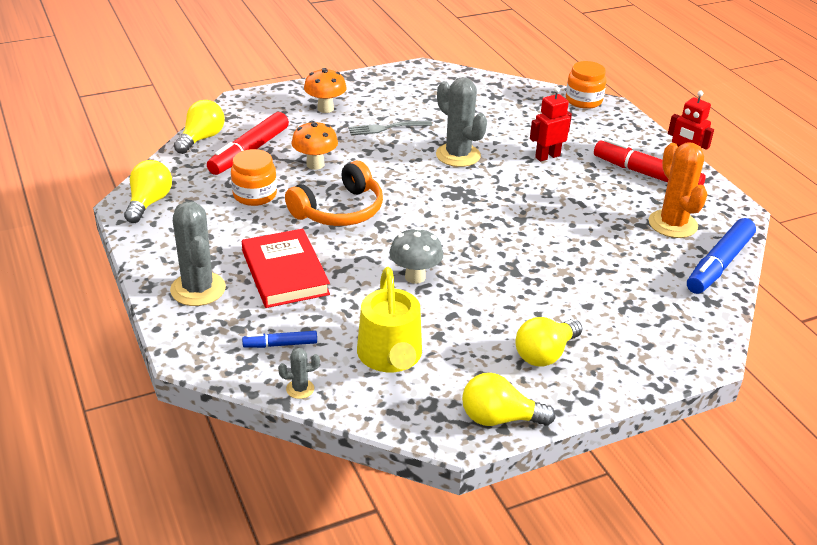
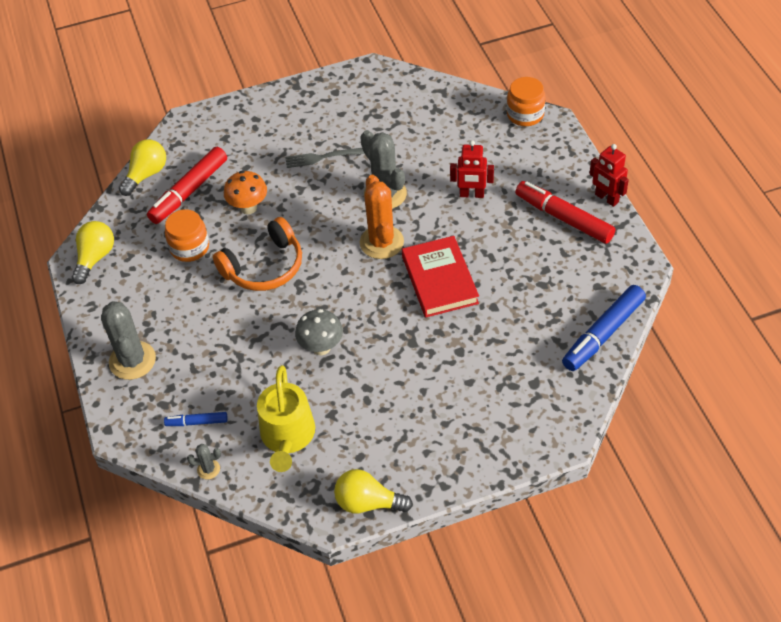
camera: 10 degrees right, 15 degrees up
(285, 273) = (208, 342): red book -> red book (439, 280)
(325, 109) = (266, 131): orange mushroom -> none
(545, 354) = (420, 436): yellow light bulb -> none
(547, 156) = (471, 194): red robot -> red robot turned 150 degrees counterclockwise
(672, 224) = (572, 283): orange cactus -> orange cactus (381, 242)

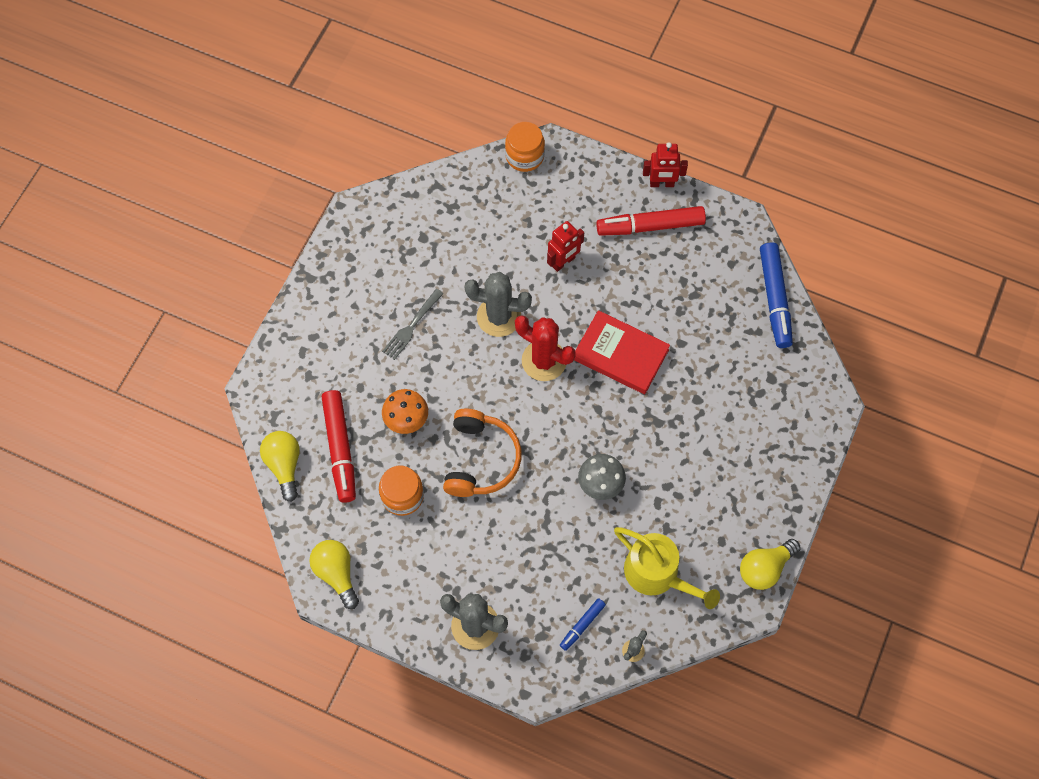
camera: 50 degrees left, 15 degrees up
(381, 242) = (544, 361): orange cactus -> red cactus

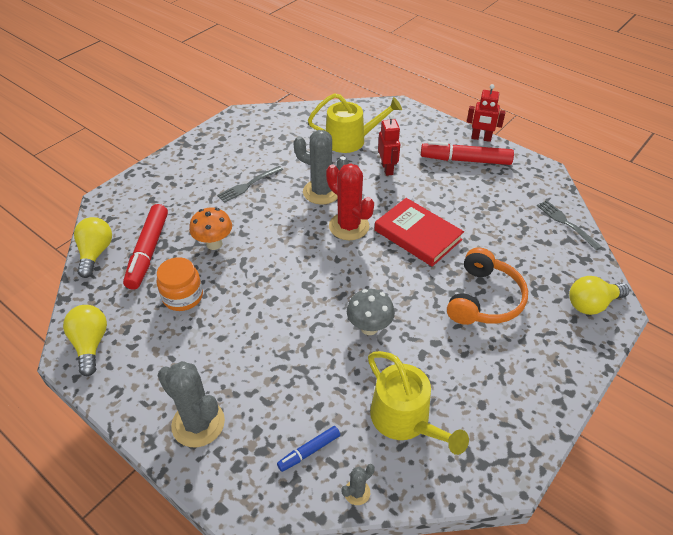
camera: 15 degrees right, 20 degrees down
(481, 459) = (265, 284): orange headphones -> orange headphones (484, 299)
(507, 223) = (350, 140): none -> yellow watering can
(524, 156) = (378, 107): orange jar -> none
(563, 262) = (387, 169): red robot -> red robot turned 75 degrees counterclockwise
(765, 568) = (525, 442): yellow light bulb -> yellow light bulb (592, 304)
(774, 299) = (566, 223): blue marker -> grey fork

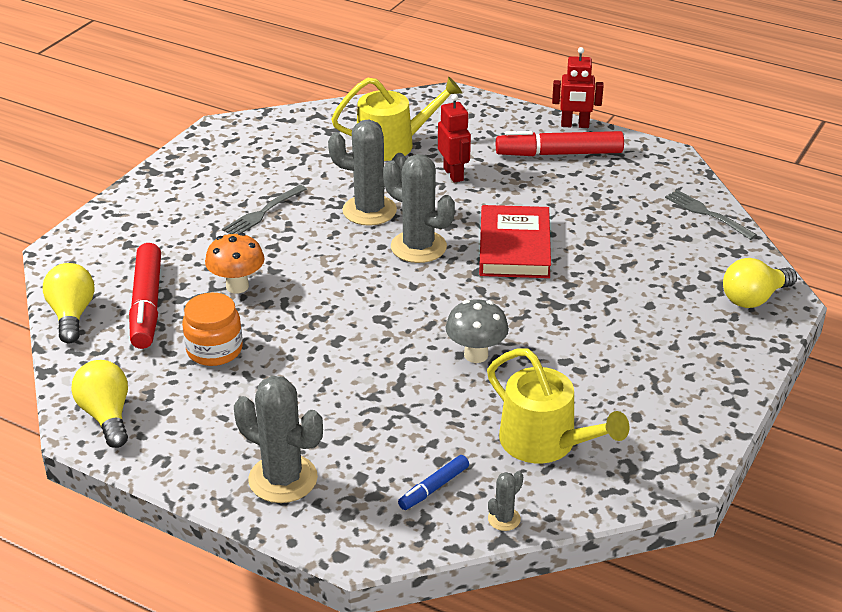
camera: 10 degrees left, 10 degrees down
(349, 226) = (418, 247): red cactus -> grey cactus
(417, 235) = (514, 247): red book -> red book turned 60 degrees clockwise
(484, 299) = (617, 308): orange headphones -> none

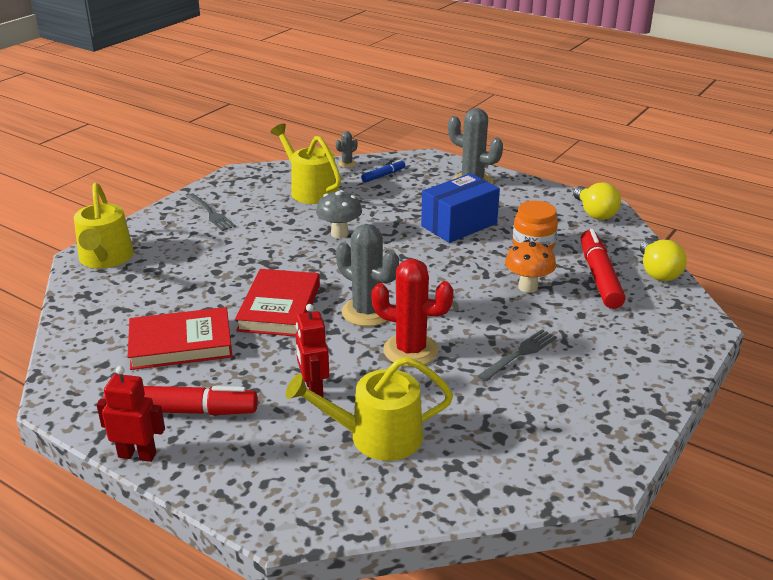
camera: 175 degrees left, 5 degrees down
(311, 380) = (459, 225): none -> blue box
(369, 211) = (410, 350): grey cactus -> red cactus
(595, 206) = (181, 343): none -> red book
(707, 214) = (78, 330): grey fork -> grey fork (210, 213)
(754, 298) = (105, 258): yellow light bulb -> yellow watering can

